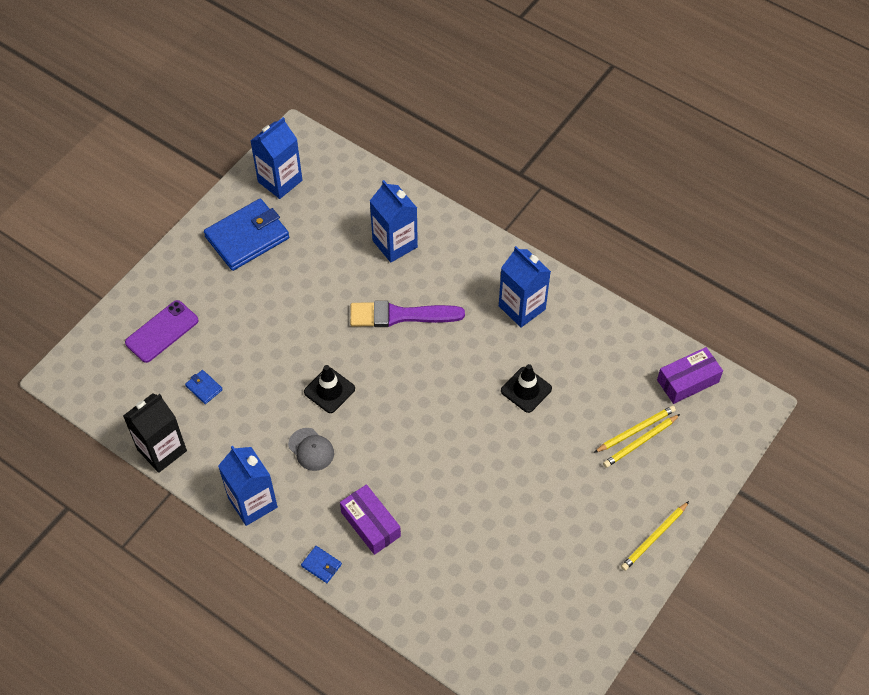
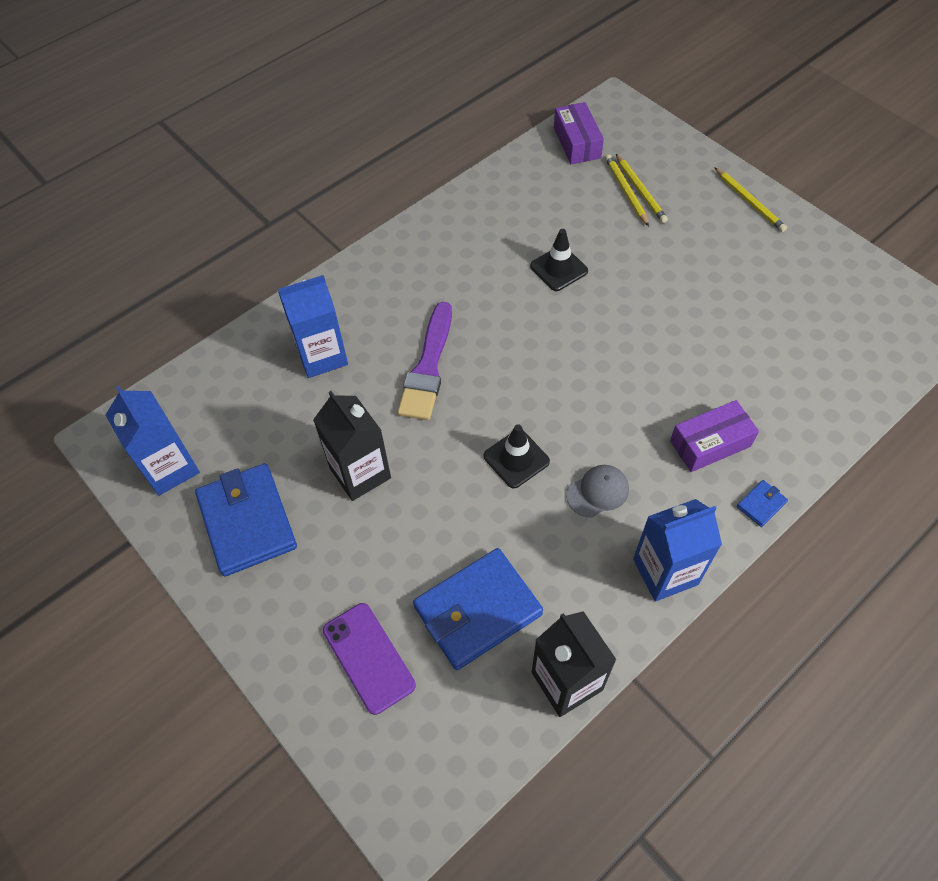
camera: 75 degrees left, 0 degrees up
(204, 388) = (477, 610): blue wallet -> blue wallet, size x2.40
(297, 293) = (360, 473): none -> black carton
(522, 307) = (452, 253): blue carton -> none

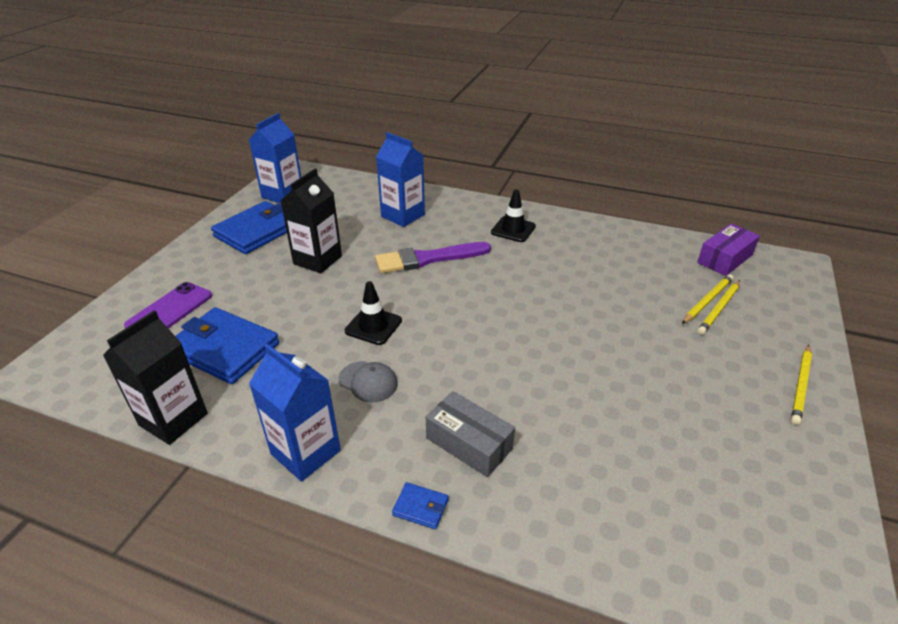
camera: 60 degrees right, 20 degrees down
(558, 268) = (580, 290): black traffic cone -> black traffic cone (513, 229)
(710, 443) = (469, 443): purple box -> grey box

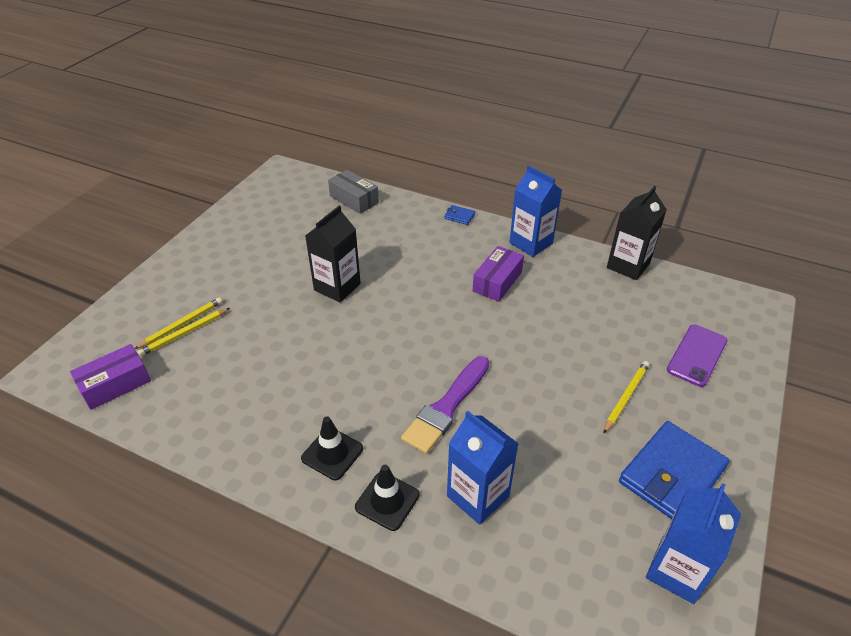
camera: 175 degrees left, 5 degrees up
(224, 349) = (621, 313): blue wallet -> none
(317, 260) = (574, 414): black carton -> black carton (337, 287)
(368, 381) = (497, 281): grey cap -> purple box
(373, 326) = (499, 327): black traffic cone -> black traffic cone (387, 501)
(427, 259) = (446, 407): purple brush -> purple brush turned 135 degrees clockwise
(469, 443) = (428, 242): grey box -> grey box (354, 199)
(801, 386) = (184, 261): yellow pencil -> yellow pencil (625, 397)

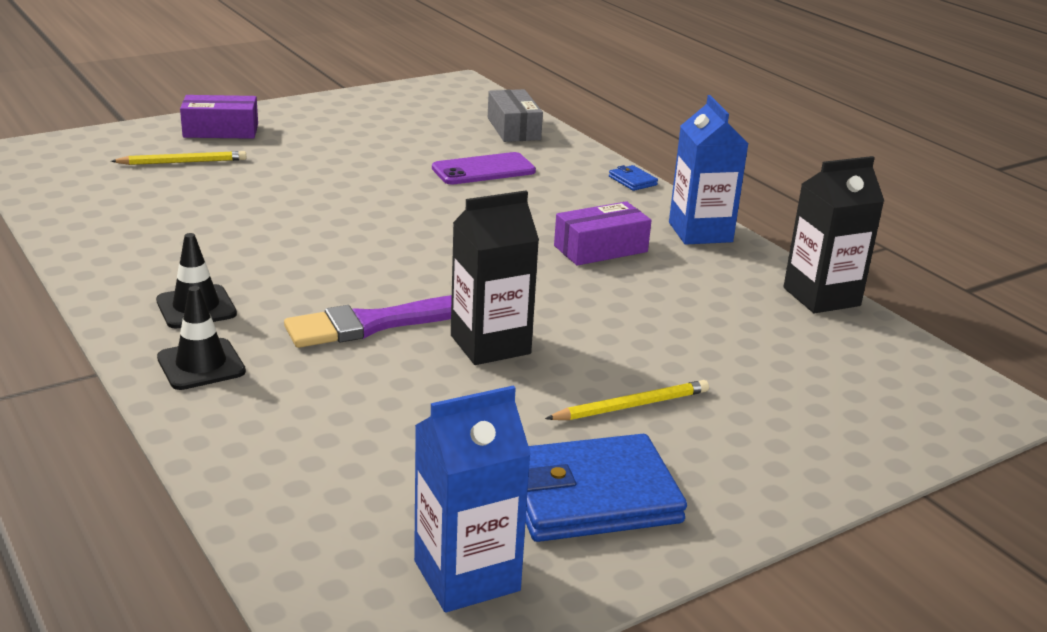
camera: 30 degrees right, 15 degrees down
(115, 384) = (61, 181): purple box -> purple box (221, 131)
(184, 333) = (176, 169): yellow pencil -> none
(337, 287) = (389, 189): black carton -> black carton (490, 344)
(478, 496) = (307, 404): blue carton -> none
(697, 355) = (804, 411): purple phone -> purple phone (483, 170)

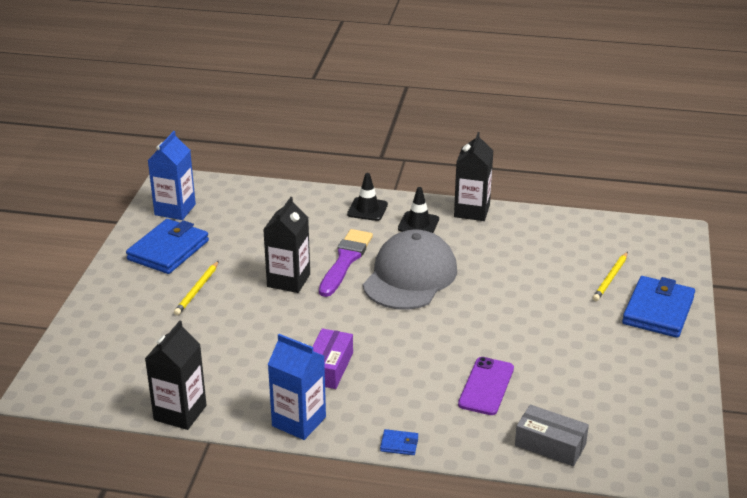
camera: 135 degrees right, 5 degrees up
(104, 281) = (472, 211): none -> black carton
(221, 131) = (658, 311): purple box -> blue wallet
(347, 267) = (410, 276): none -> grey cap

